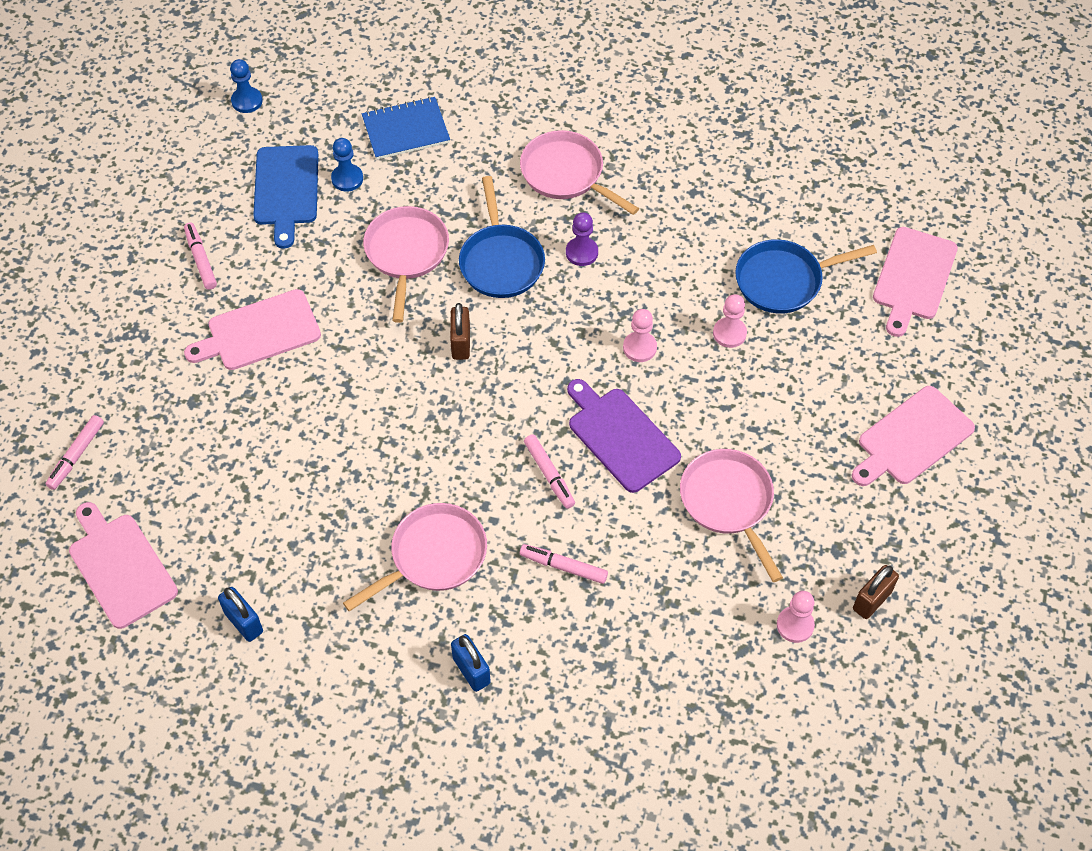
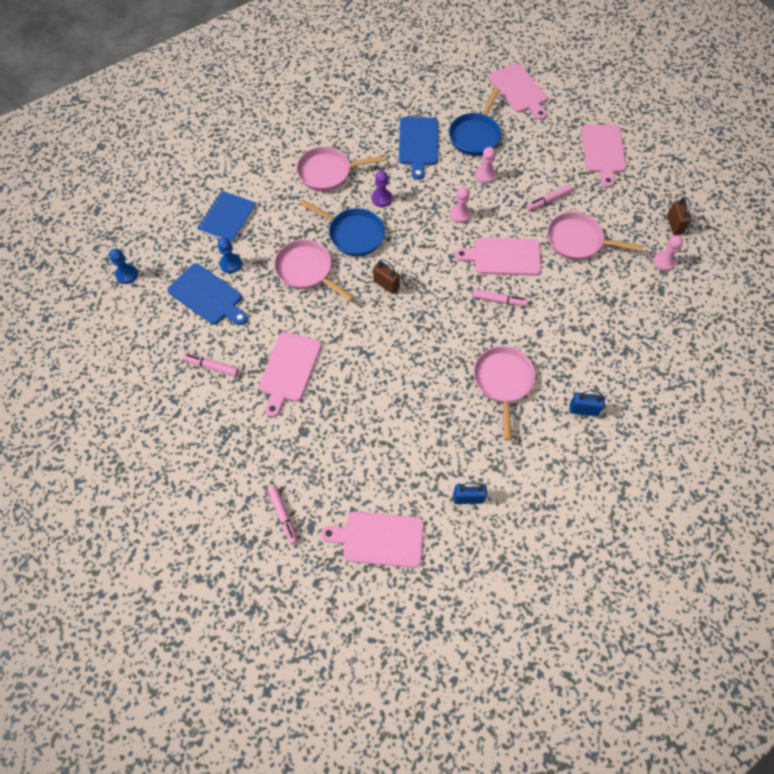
camera: 50 degrees left, 5 degrees up
(563, 567) = (557, 330): pink marker -> pink marker (548, 200)
(620, 436) = (503, 257): purple cutting board -> pink cutting board
(705, 231) = (418, 144): none -> blue cutting board

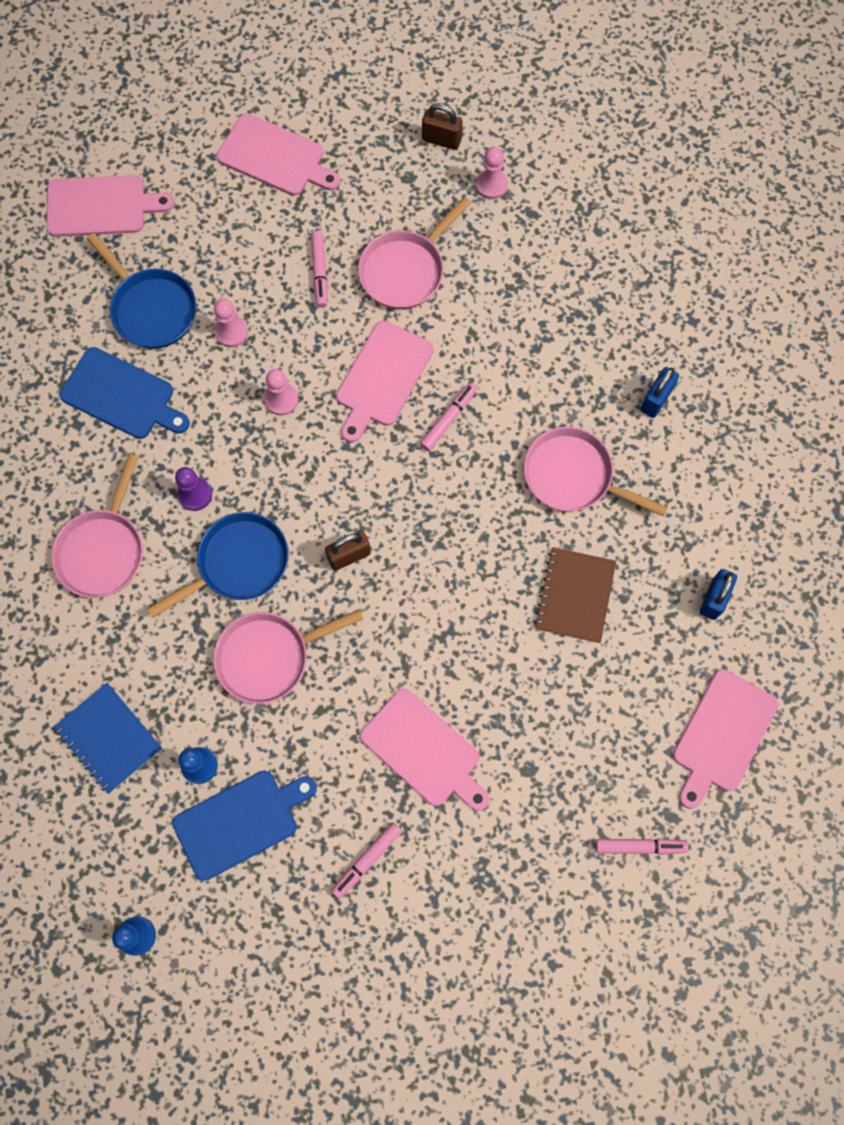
camera: 65 degrees left, 10 degrees up
(426, 414) = (575, 596): none -> brown notebook

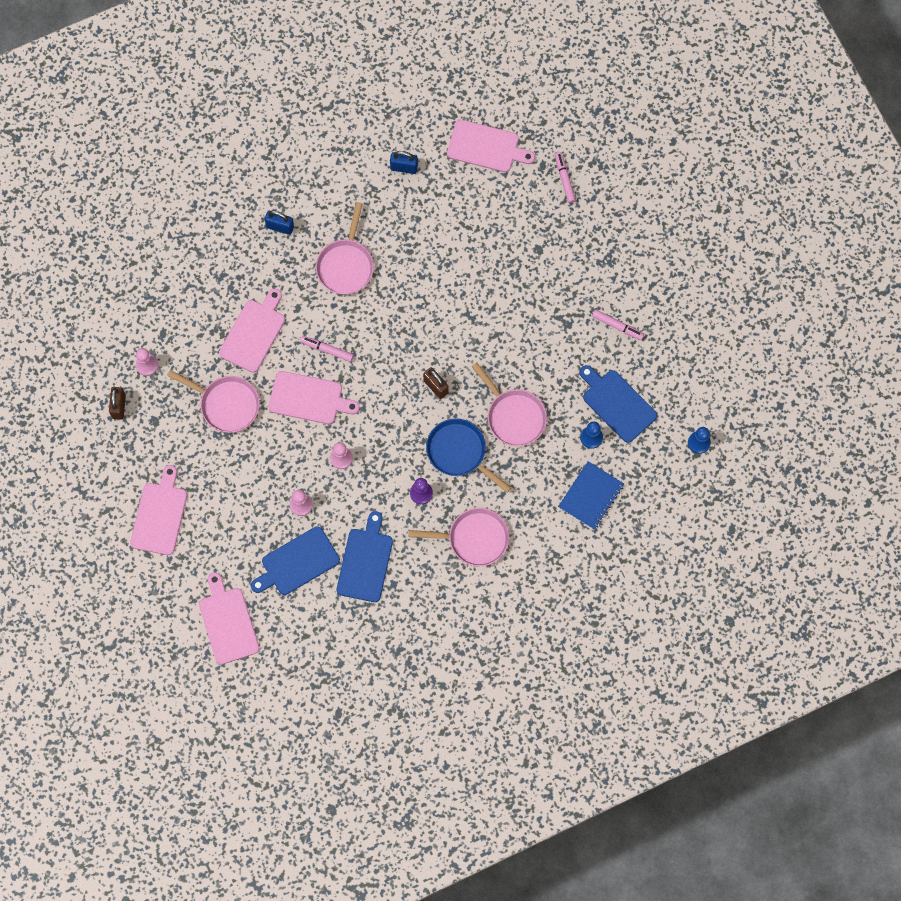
camera: 105 degrees left, 0 degrees up
(151, 309) = (297, 563): blue pan -> blue cutting board
(320, 272) = (241, 460): pink marker -> none
(424, 751) = (544, 310): pink cutting board -> pink cutting board (254, 333)
(575, 596) = (424, 247): brown notebook -> none

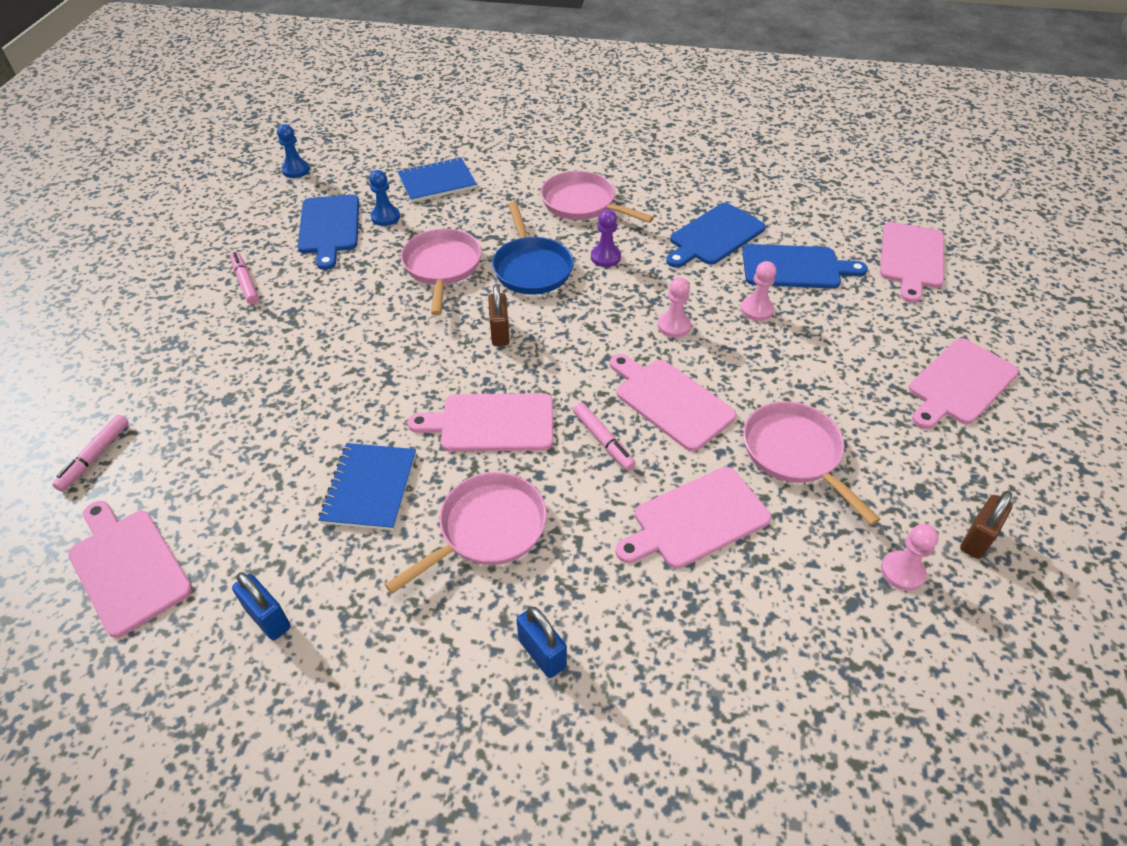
camera: 145 degrees left, 25 degrees down
(391, 323) = (491, 423): none -> pink cutting board
(418, 250) = (370, 488): none -> blue notebook

